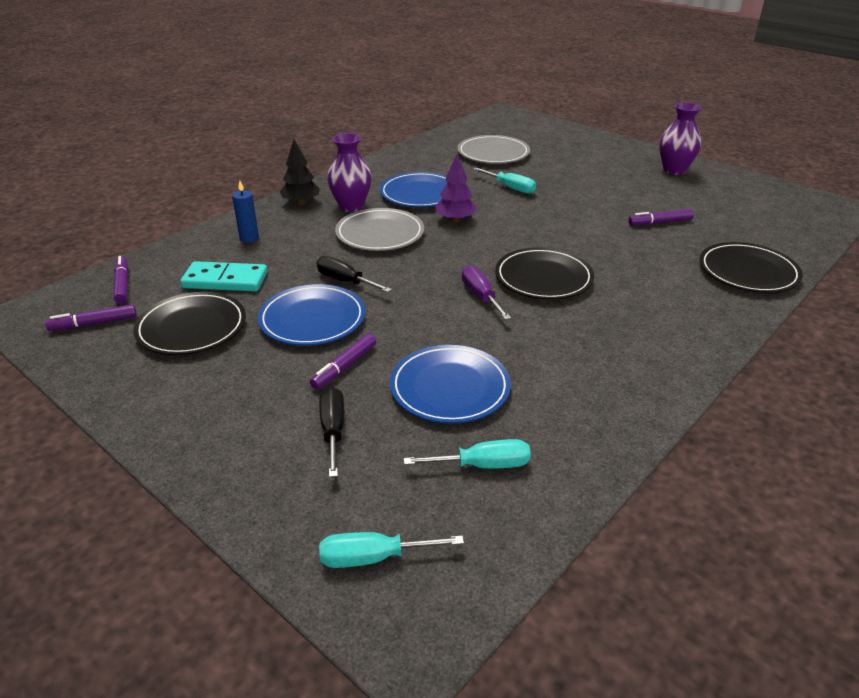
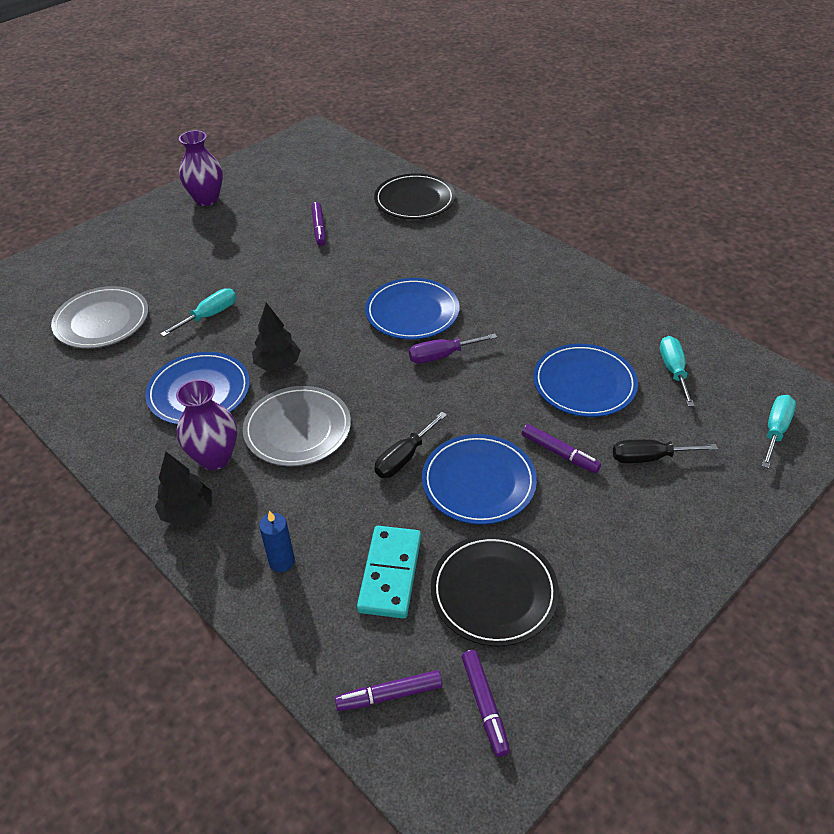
camera: 85 degrees left, 10 degrees up
(373, 558) = (775, 430): turquoise screwdriver -> turquoise screwdriver turned 150 degrees counterclockwise
(455, 219) = (278, 364): purple tree -> black tree
(543, 278) = (412, 312): black plate -> blue plate

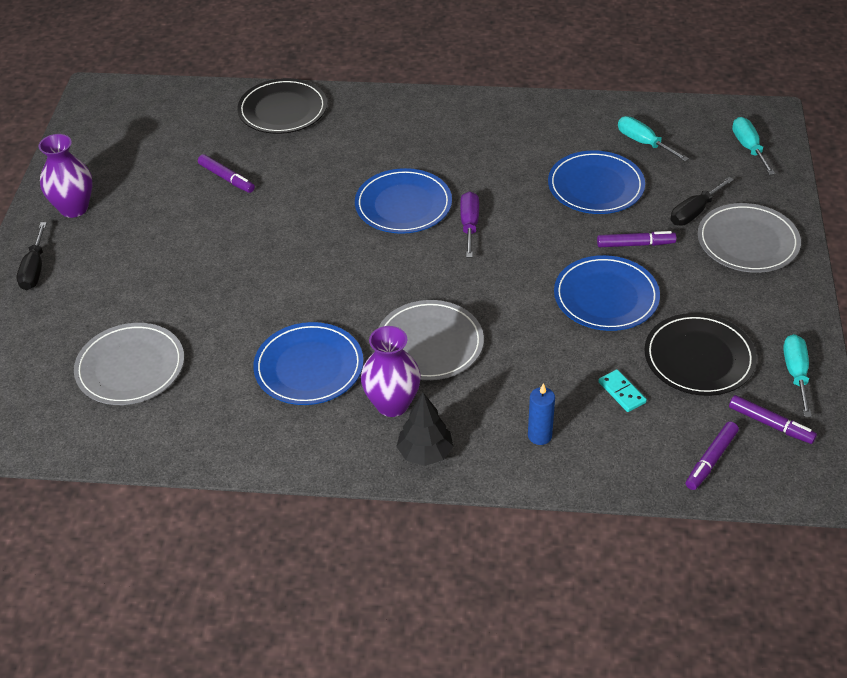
camera: 40 degrees left, 0 degrees up
(209, 315) = (229, 305): turquoise screwdriver -> turquoise screwdriver (796, 373)
(278, 364) = (347, 307): black tree -> none
(390, 574) = (622, 392): turquoise domino -> turquoise domino, size x0.55
(404, 457) = (535, 313): black screwdriver -> black screwdriver (34, 269)
(442, 356) = (469, 225): purple screwdriver -> purple screwdriver turned 150 degrees clockwise
(670, 516) = (747, 242): none -> grey plate

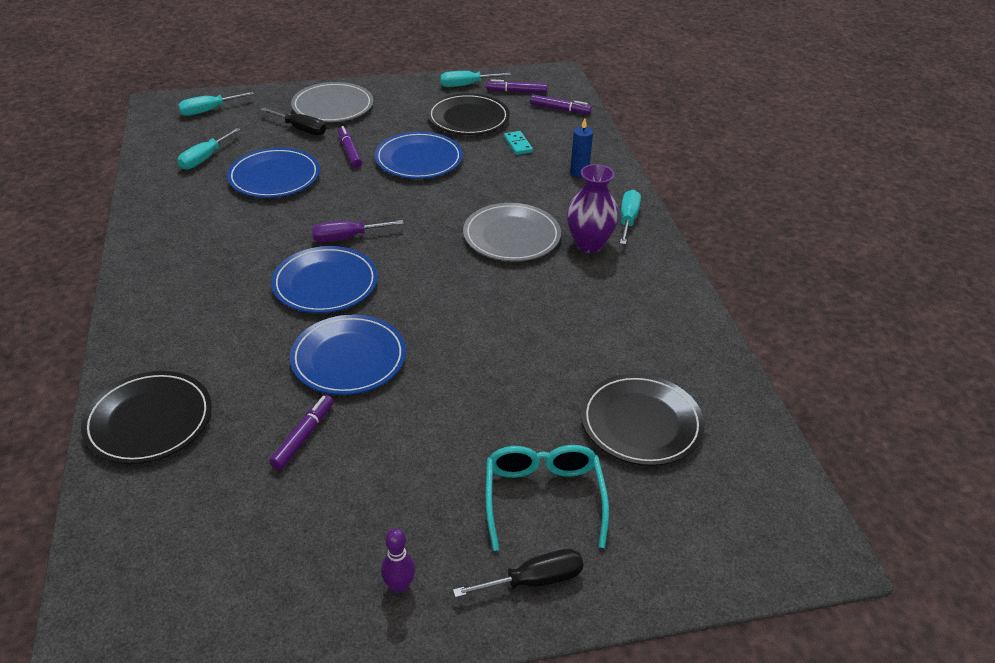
camera: 110 degrees left, 5 degrees down
(74, 208) = (399, 586): purple vase -> purple bowling pin
(96, 289) = (543, 497): none -> turquoise glasses
(130, 367) = (641, 423): grey plate -> black plate
(309, 367) = (574, 298): blue plate -> blue plate (348, 358)
(425, 453) = (628, 220): black tree -> turquoise screwdriver
(622, 392) = (518, 144): turquoise domino -> turquoise domino turned 60 degrees counterclockwise
(770, 424) = (516, 92): purple marker -> purple marker turned 105 degrees counterclockwise

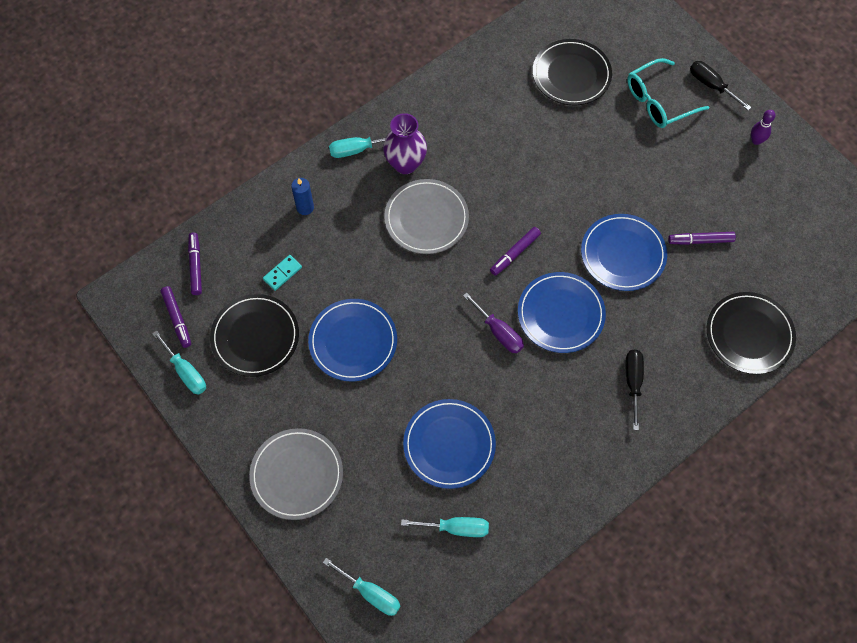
camera: 115 degrees left, 25 degrees up
(301, 129) = (357, 476): black screwdriver -> black screwdriver (633, 382)
(350, 152) = (372, 407): purple marker -> purple marker (515, 253)

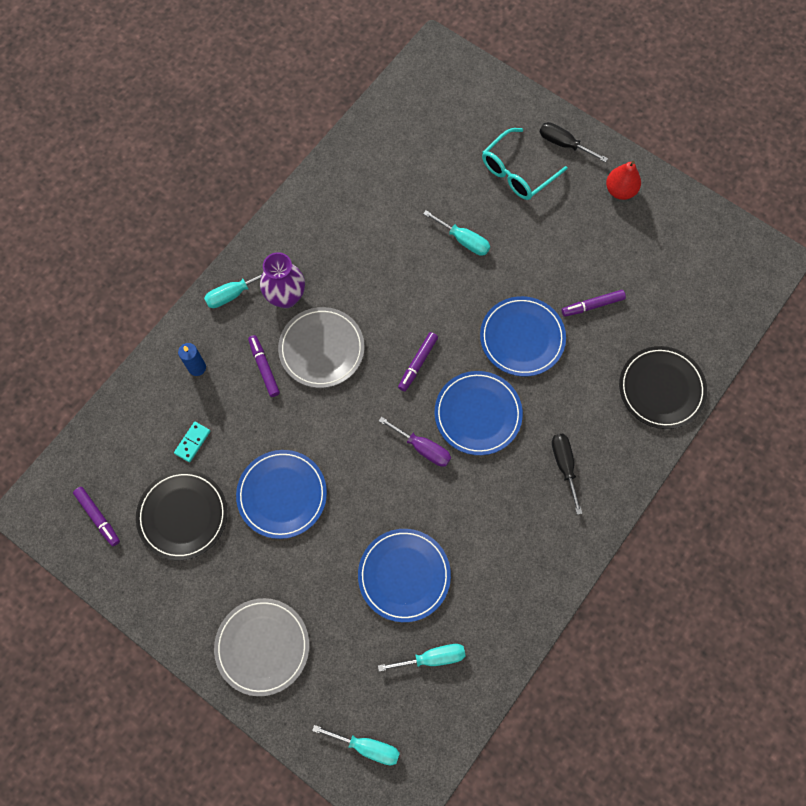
camera: 15 degrees left, 5 degrees up
(186, 372) = (122, 570): turquoise screwdriver -> turquoise screwdriver (463, 240)
(196, 266) = (102, 457): purple marker -> purple marker (264, 368)
(571, 75) = (426, 164): black plate -> none
(756, 140) = (620, 190): purple bowling pin -> red pear

